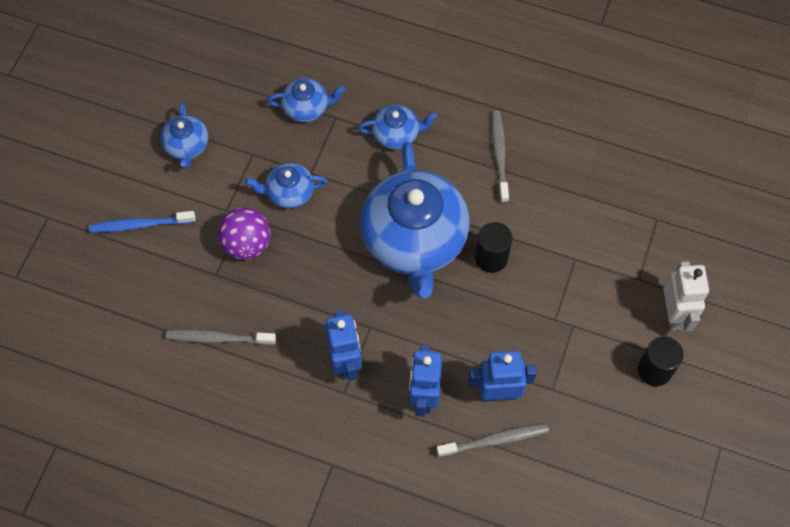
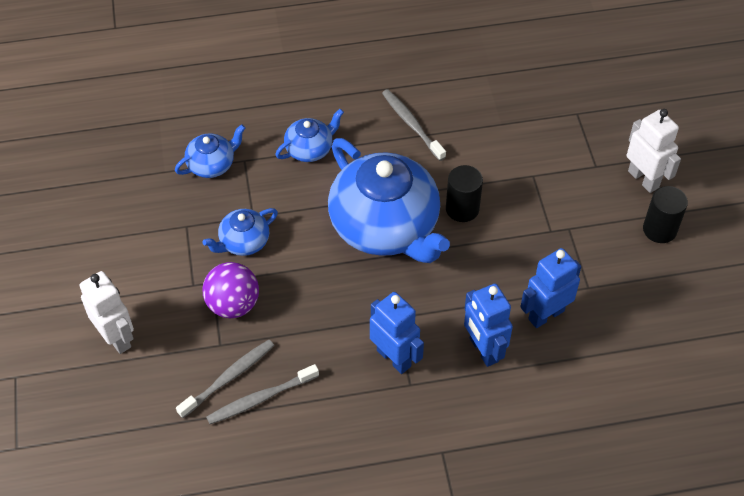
camera: 30 degrees left, 10 degrees down
(140, 225) = (117, 337): blue toothbrush -> white robot
(187, 146) = (117, 248): blue teapot -> none
(494, 440) = (570, 354): grey toothbrush -> grey toothbrush (228, 378)

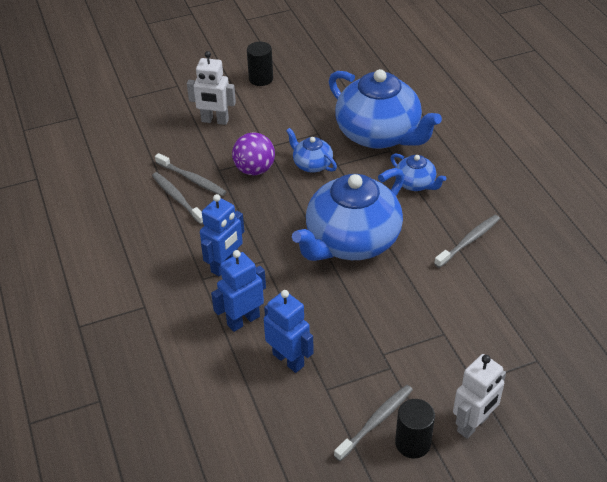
camera: 80 degrees right, 10 degrees down
(117, 337) = (215, 121): white robot -> white robot turned 60 degrees clockwise
(212, 164) = (379, 134): blue teapot -> blue teapot, size x2.19
(462, 209) = (387, 287): black cylinder -> black cylinder (261, 79)
(633, 254) = (375, 422): none -> grey toothbrush

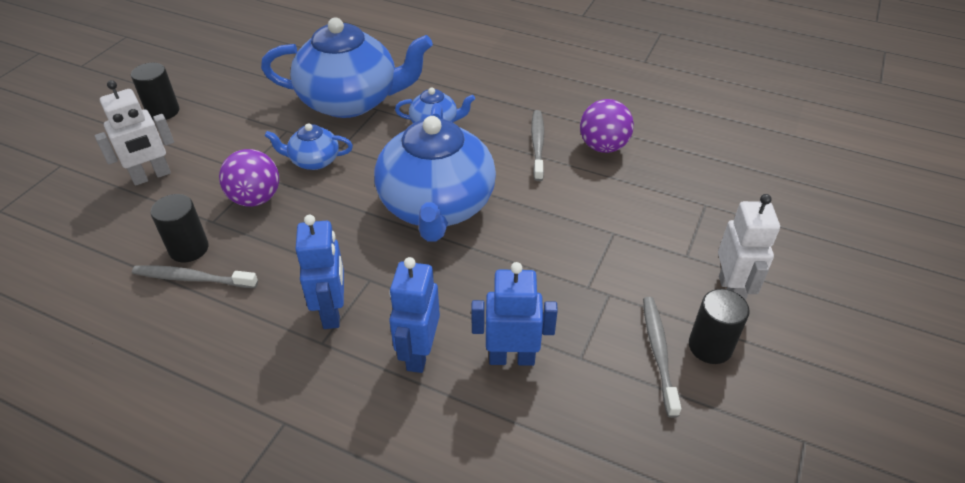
camera: 45 degrees left, 0 degrees up
(192, 179) = (189, 248): grey toothbrush -> black cylinder
(515, 272) = (603, 146): none -> purple ball

